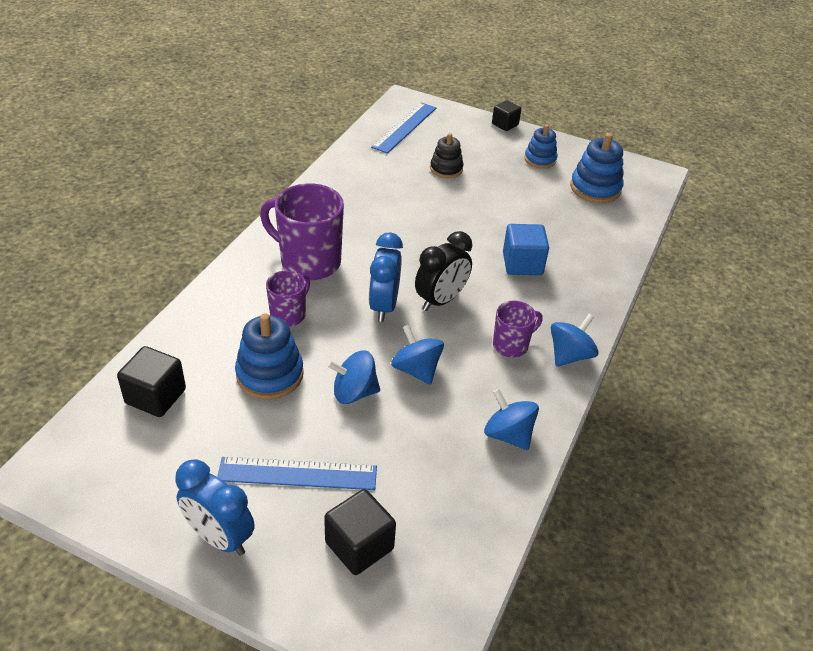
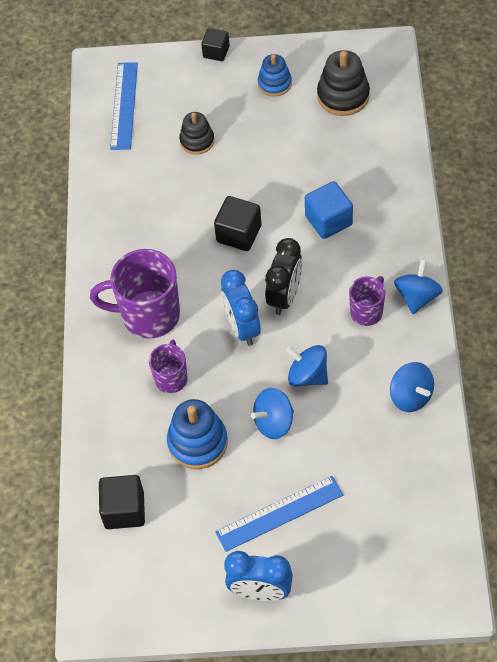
camera: 20 degrees left, 15 degrees up
(359, 545) = (360, 543): black cube -> black cube (239, 234)
(508, 435) = (410, 396): blue spinning top -> blue spinning top turned 150 degrees counterclockwise
(595, 188) = (343, 96): blue stacking toy -> black stacking toy

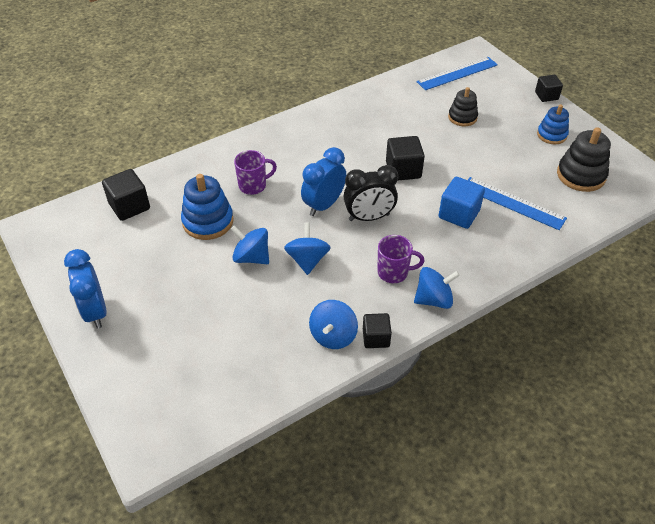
camera: 55 degrees right, 10 degrees down
(148, 315) = (298, 153): purple mug -> none
(279, 514) = (171, 295): blue ruler -> blue ruler (512, 203)
(432, 364) = (376, 338): none -> black cube

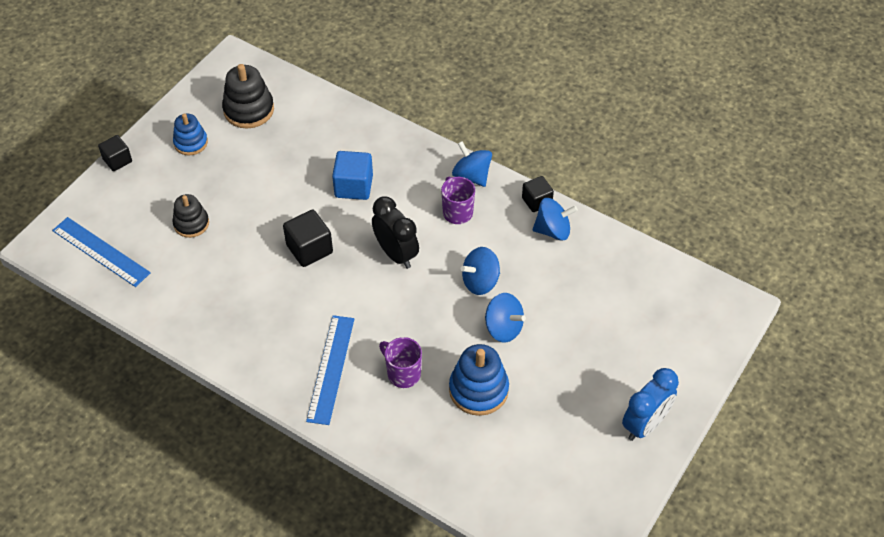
camera: 115 degrees left, 5 degrees up
(129, 206) = (499, 479): black cube -> none
(252, 257) = (503, 328): blue spinning top -> blue spinning top turned 60 degrees counterclockwise
(323, 205) = (399, 298): blue clock -> none
(512, 203) = (316, 151): blue ruler -> blue ruler (331, 369)

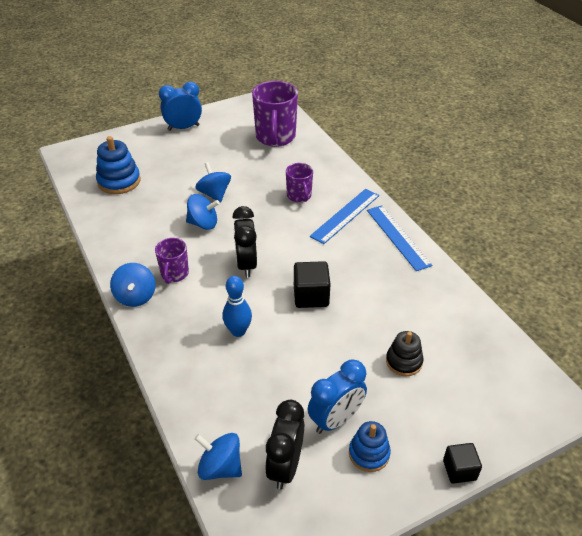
camera: 150 degrees left, 10 degrees down
(101, 251) = (500, 372): blue ruler -> blue ruler (397, 237)
(227, 154) = (336, 420): none -> blue clock
(249, 110) = (285, 466): black stacking toy -> black clock
(353, 186) = (238, 331): blue cube -> blue bowling pin
(478, 390) = (259, 172): blue stacking toy -> blue stacking toy (119, 181)
(507, 469) = (275, 137): none -> purple mug
(536, 201) = (109, 256): black cube -> none
(553, 230) = (121, 233): blue spinning top -> blue spinning top (220, 467)

